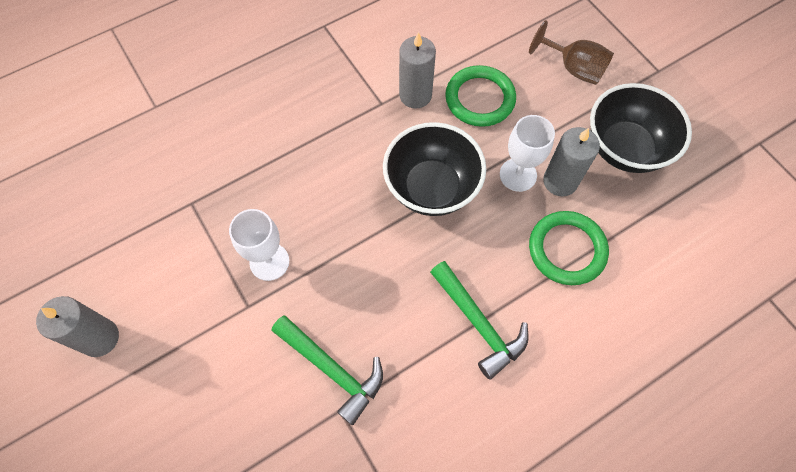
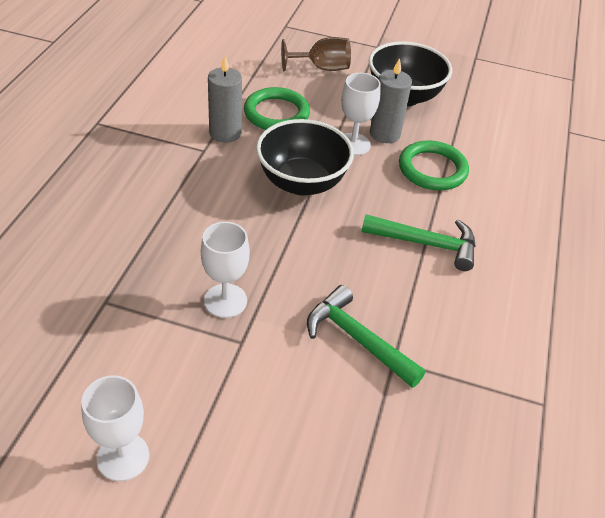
camera: 45 degrees left, 20 degrees down
(100, 338) = (123, 457): grey candle -> white goblet
(332, 370) = (357, 339): green hammer -> green hammer turned 135 degrees counterclockwise

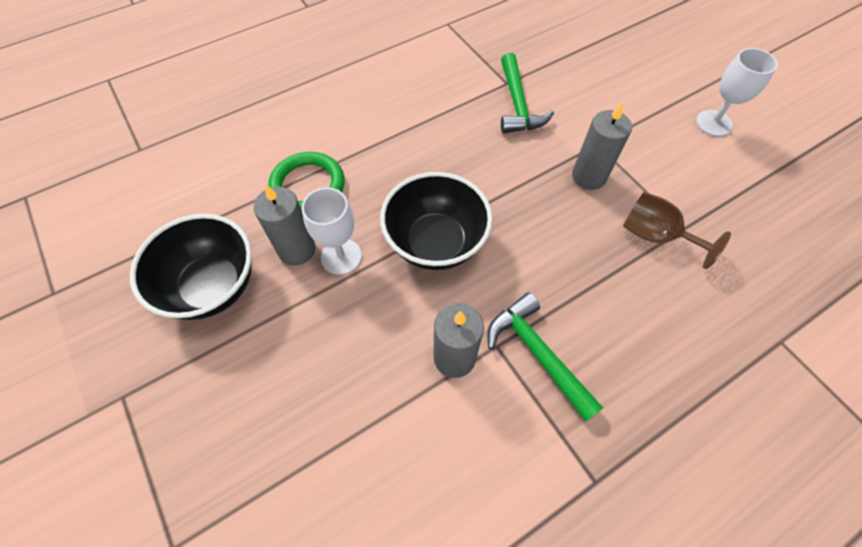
camera: 135 degrees left, 15 degrees up
(225, 300) = (588, 176): white goblet -> grey candle
(276, 113) = (372, 352): green ring -> none
(322, 68) = (237, 400): brown goblet -> brown goblet (655, 236)
(426, 244) = (398, 132): green hammer -> green hammer (537, 353)

